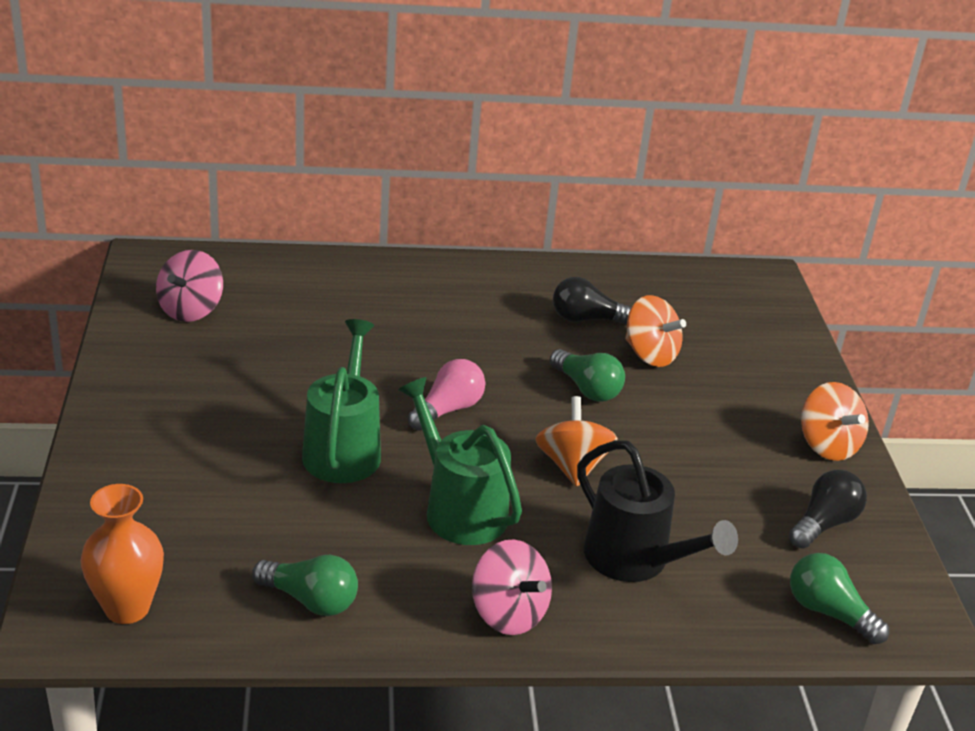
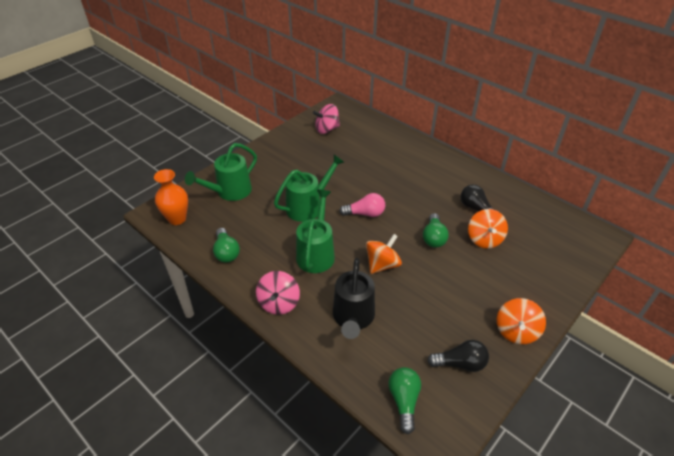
camera: 50 degrees right, 10 degrees up
(163, 505) = (229, 192): none -> green watering can

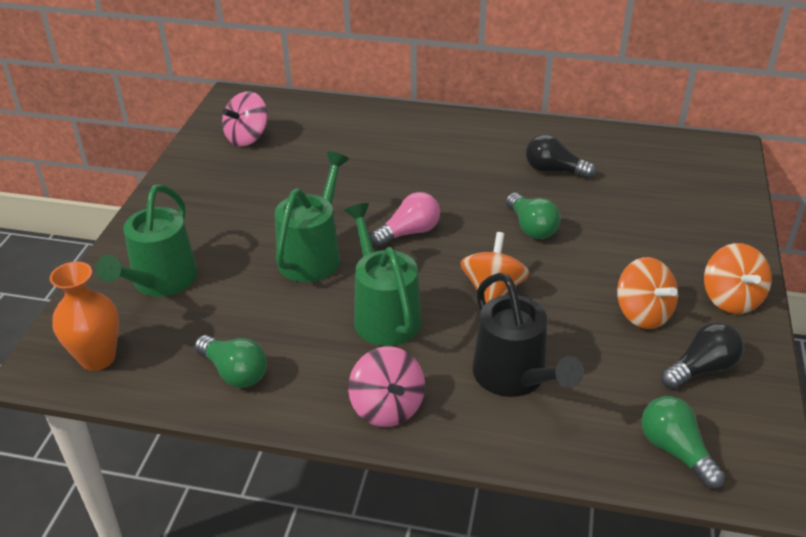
camera: 30 degrees left, 5 degrees down
(484, 239) = (597, 204): orange spinning top -> orange spinning top (642, 314)

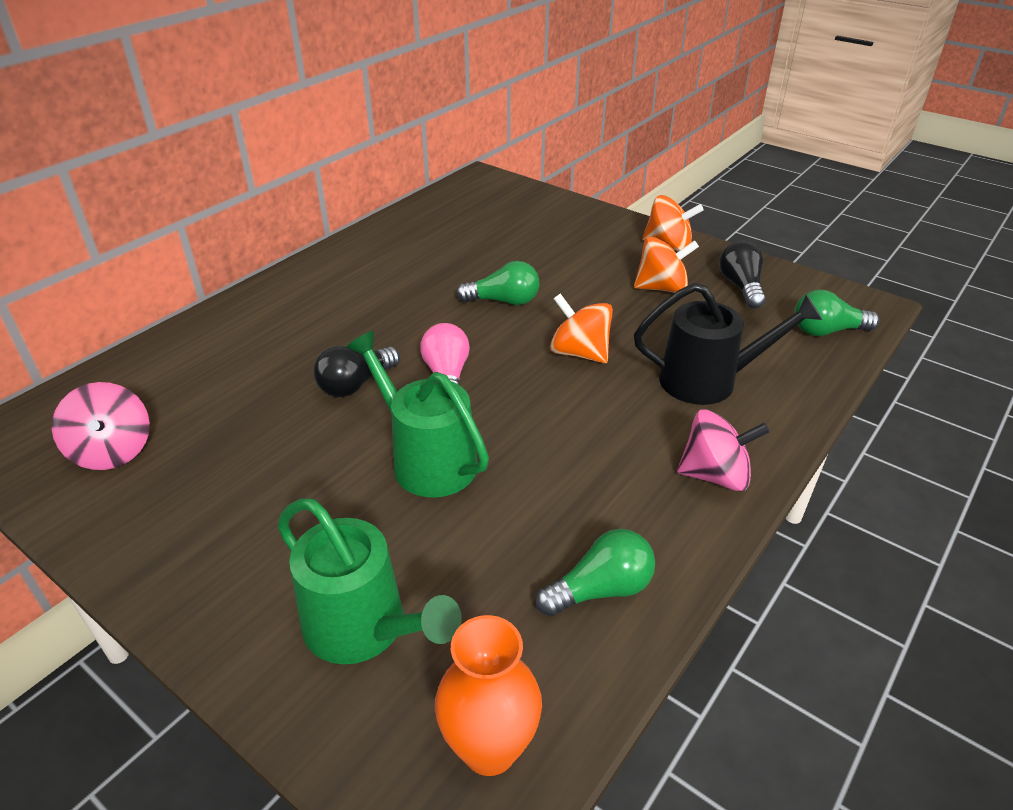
camera: 65 degrees left, 0 degrees up
(383, 314) = (569, 434): green watering can -> none
(554, 171) = (429, 260): black light bulb -> black light bulb (356, 384)

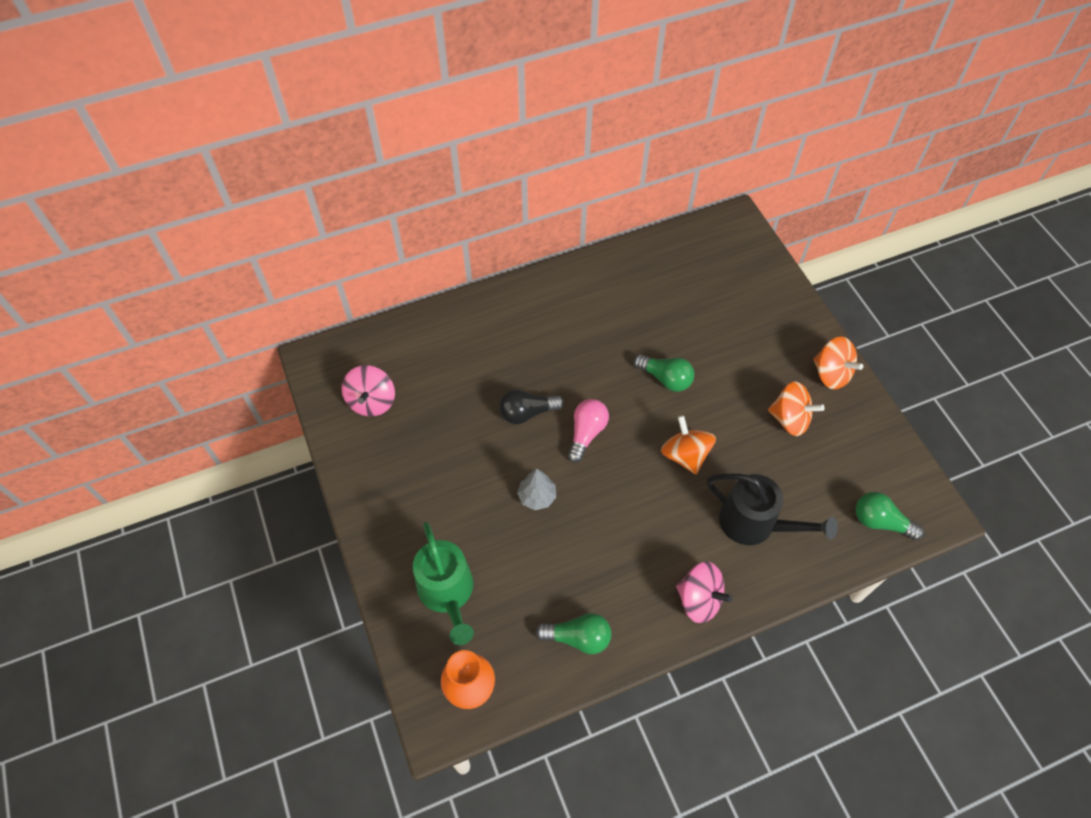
camera: 30 degrees right, 20 degrees up
(426, 459) = (537, 496): green watering can -> grey tree
(741, 287) = (852, 446): black light bulb -> none

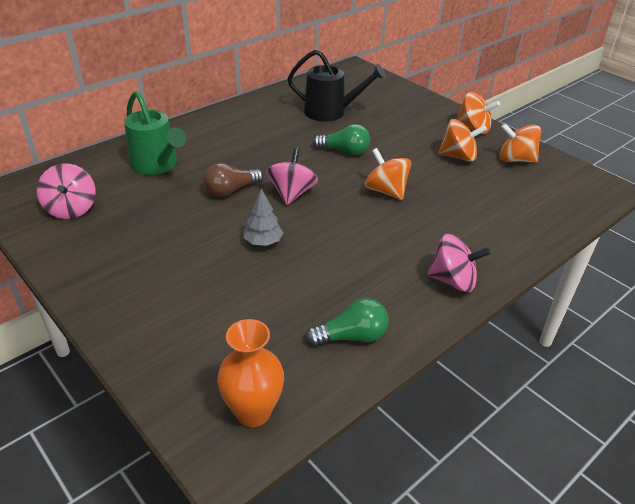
camera: 20 degrees left, 20 degrees down
(447, 593) = (196, 333): green watering can -> green watering can (157, 165)
(527, 413) = (231, 190): black light bulb -> brown light bulb
(586, 433) = (291, 193): pink light bulb -> pink spinning top
(755, 524) = (470, 221): black watering can -> black watering can (331, 112)
(854, 440) = (515, 160): none -> orange spinning top
(880, 522) = (569, 200): green light bulb -> none

